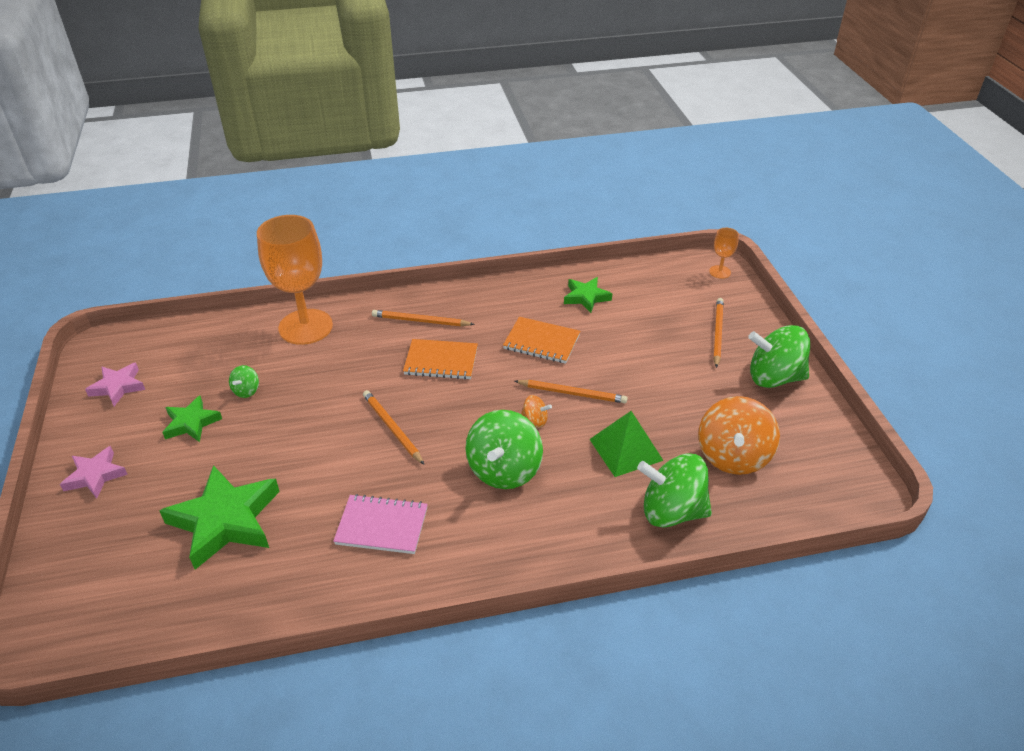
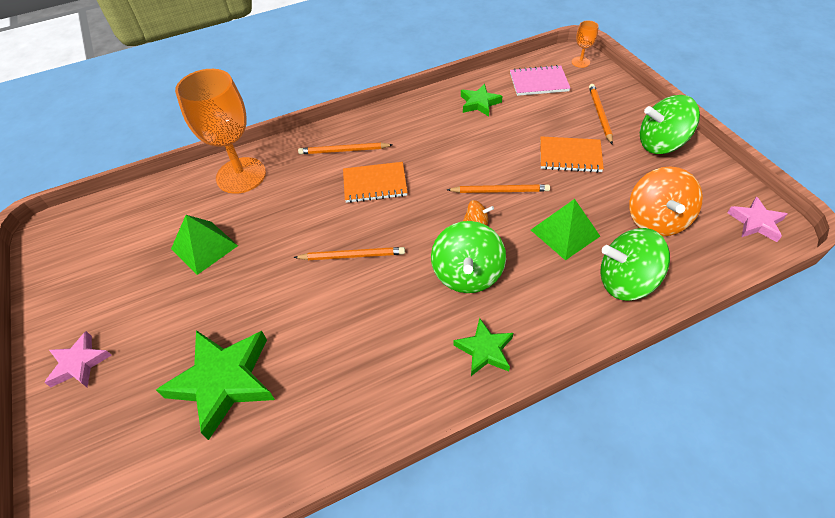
camera: 10 degrees left, 10 degrees up
(118, 387) = (77, 268): pink star -> pink star (756, 222)
(191, 423) = (160, 289): green star -> green star (484, 350)
(246, 391) = (204, 247): green spinning top -> green pyramid
(382, 526) = (375, 353): pink notebook -> pink notebook (538, 82)
(392, 428) = (352, 255): orange pencil -> orange pencil turned 135 degrees clockwise
(541, 342) = (456, 150): orange notebook -> orange notebook (570, 156)

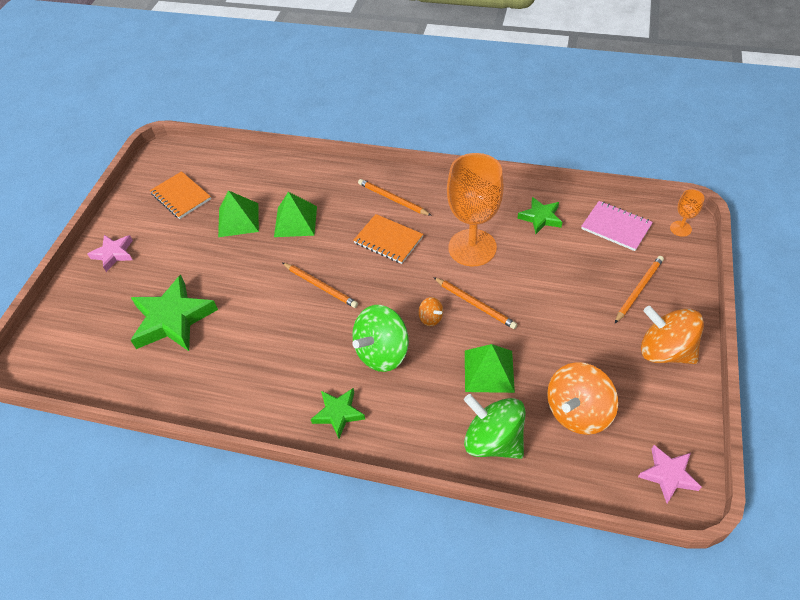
camera: 40 degrees right, 0 degrees up
(241, 175) = (306, 178): orange goblet -> orange goblet (472, 247)
(268, 216) = (295, 221): none -> green pyramid
(570, 156) = (566, 311): orange notebook -> orange notebook (181, 196)
(661, 144) = (665, 351): green spinning top -> orange spinning top

